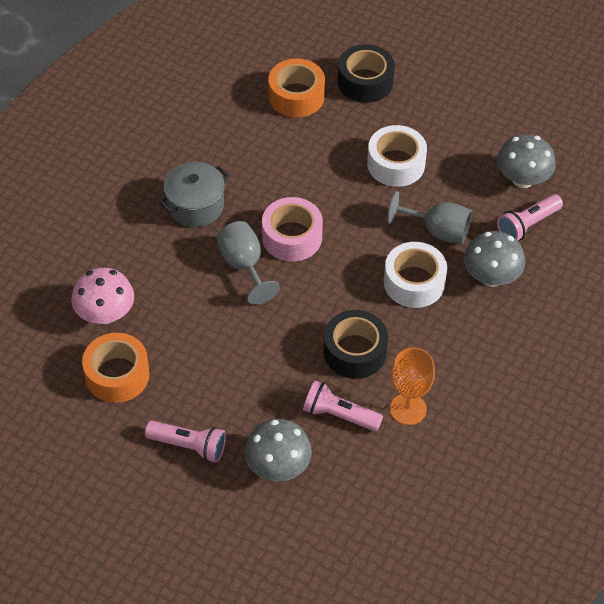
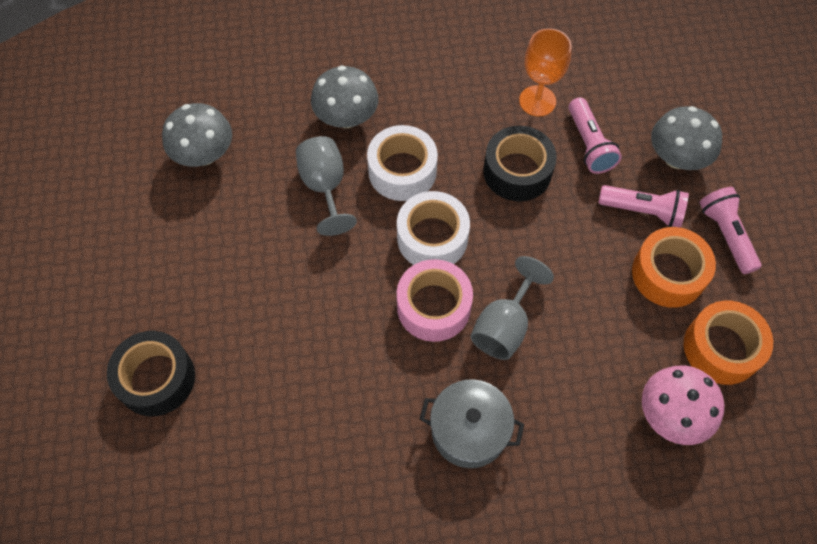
camera: 125 degrees left, 10 degrees up
(296, 96) = (229, 439): orange tape -> orange tape (668, 274)
(396, 164) = (263, 273): white tape -> white tape (432, 238)
(527, 225) = (262, 121): pink flashlight -> pink flashlight (643, 211)

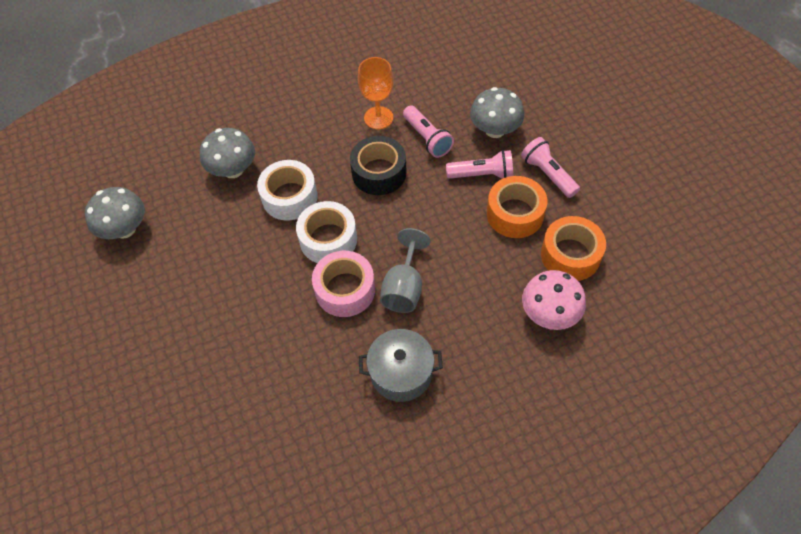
camera: 15 degrees left, 5 degrees down
(156, 379) = (136, 412): black tape -> none
(325, 187) = (231, 226): grey goblet -> none

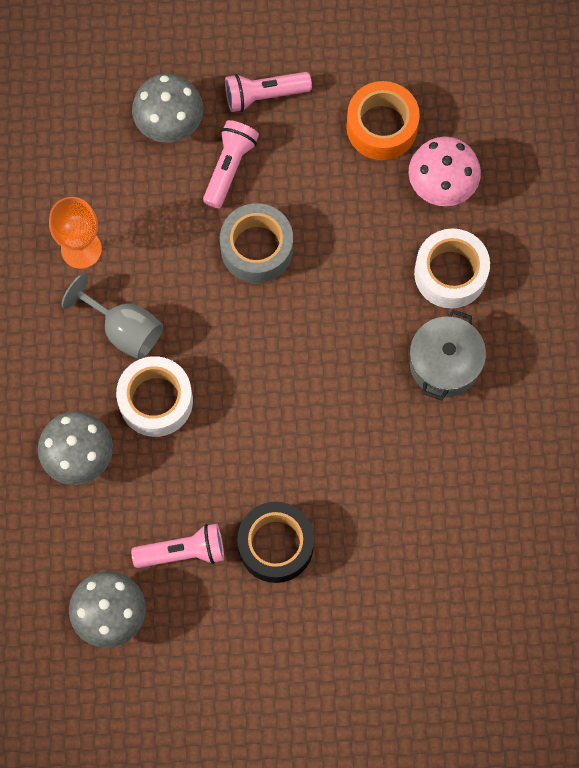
camera: 70 degrees left, 15 degrees up
(328, 239) = (239, 377): white tape -> white tape (450, 273)
(345, 290) = (317, 383): pink tape -> none
(379, 173) = (169, 283): black tape -> black tape (275, 545)
(404, 287) = (343, 318): grey goblet -> grey goblet (124, 329)
(427, 138) = (144, 205): pink flashlight -> pink flashlight (183, 552)
(430, 213) = (257, 248): none -> grey tape
(515, 214) = (301, 158): orange tape -> none

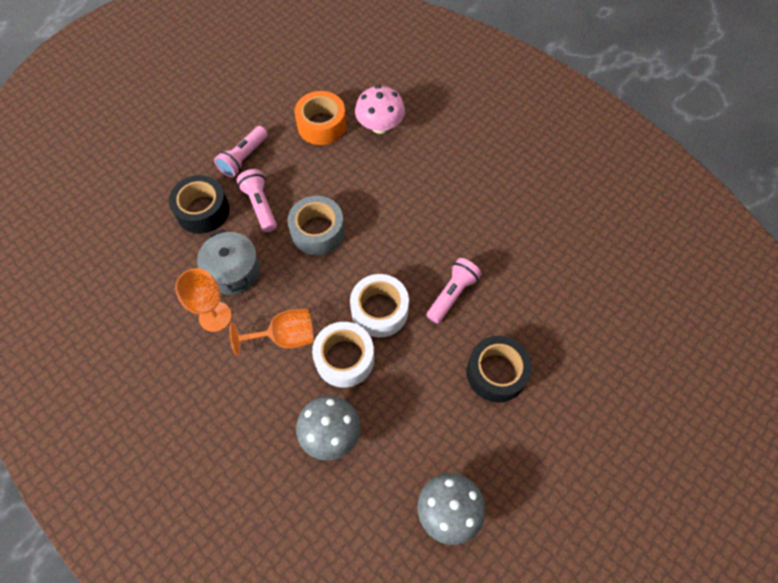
camera: 45 degrees left, 10 degrees down
(124, 329) = (285, 337): grey goblet -> orange goblet
(169, 122) = (203, 210): grey mushroom -> black tape
(183, 552) = (450, 428): pink flashlight -> pink flashlight (452, 294)
(444, 364) = (475, 202): grey pot -> grey pot (233, 271)
(450, 273) = (430, 160): white tape -> white tape (379, 310)

